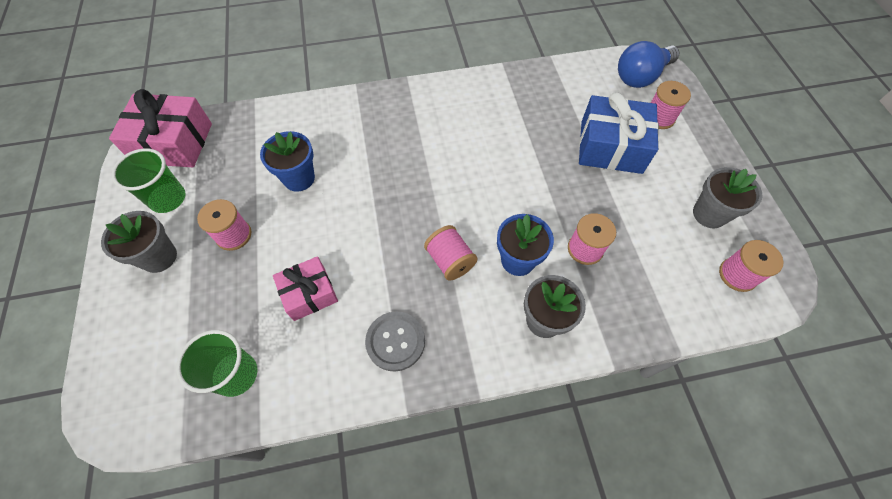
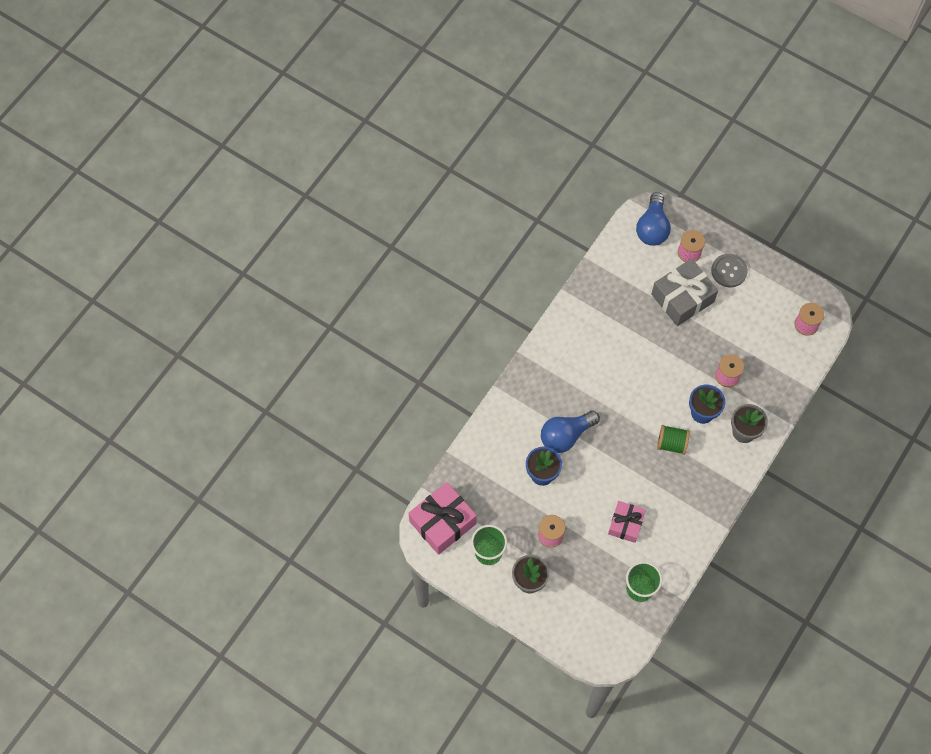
camera: 45 degrees left, 5 degrees up
(360, 166) = (566, 436): none -> blue light bulb
(395, 341) = (690, 506): grey button -> grey button (729, 271)
(450, 261) = (671, 444): pink spool -> green spool
(611, 147) = (682, 298): blue gift -> grey gift
(709, 214) = (766, 298): grey flower pot -> none

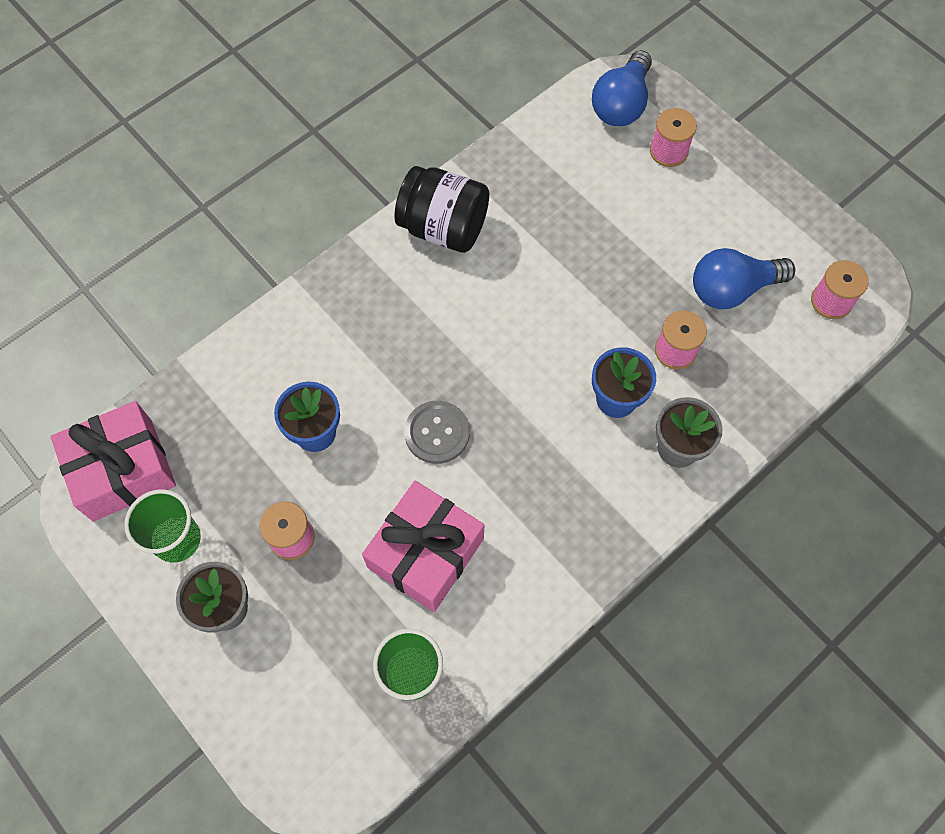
camera: 15 degrees right, 0 degrees up
(566, 436) = (377, 381): blue light bulb -> blue light bulb (732, 289)
(572, 334) = (443, 228): none -> black jar
(625, 524) = (425, 553): pink gift -> pink gift, size x1.61
(671, 444) = (548, 437): green spool -> none
(682, 298) = (637, 215): grey gift -> none
(729, 271) = (724, 192): grey button -> grey button (437, 433)

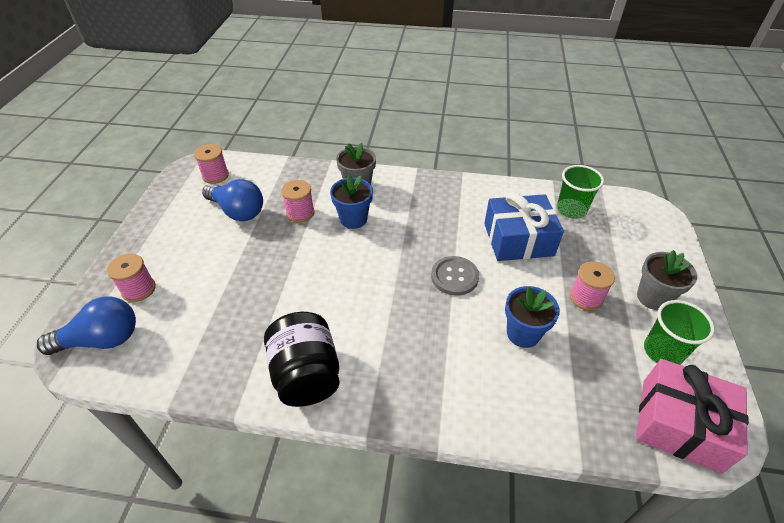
camera: 130 degrees left, 20 degrees down
(425, 553) = (518, 239): pink gift -> blue gift

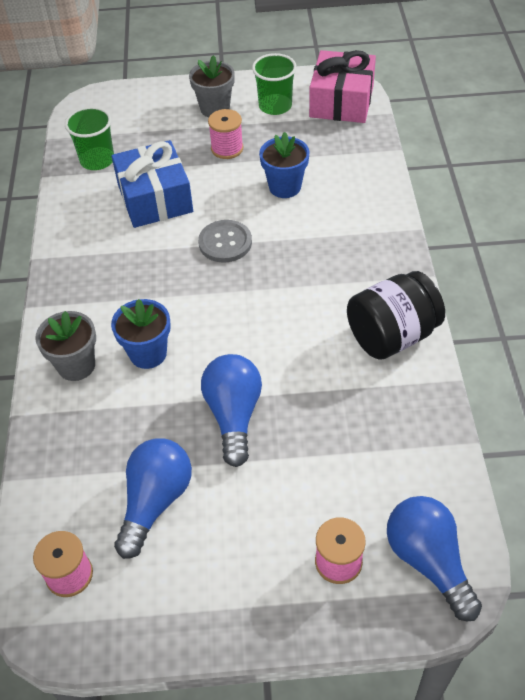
camera: 100 degrees left, 5 degrees up
(279, 255) = (234, 415): none -> blue light bulb
(300, 213) = (145, 418): pink spool -> none

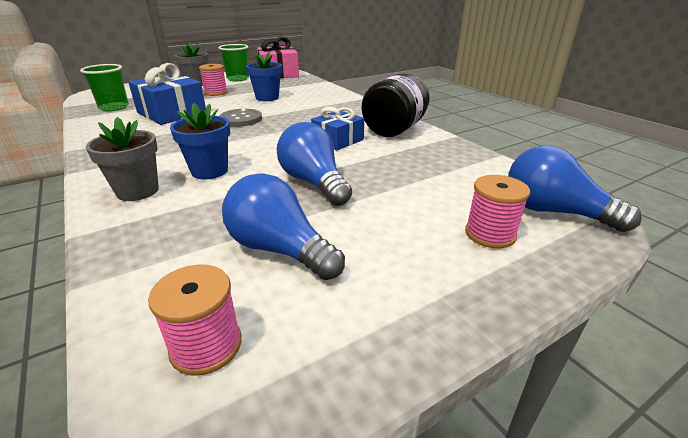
camera: 30 degrees left, 20 degrees down
(155, 501) = (279, 249): blue light bulb -> blue light bulb turned 45 degrees counterclockwise
(307, 337) = (338, 140): none -> blue gift

